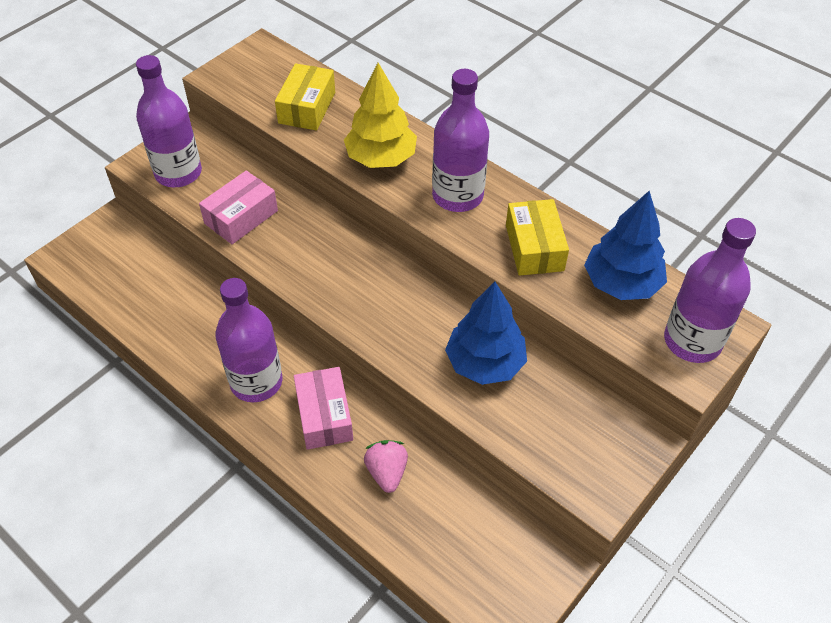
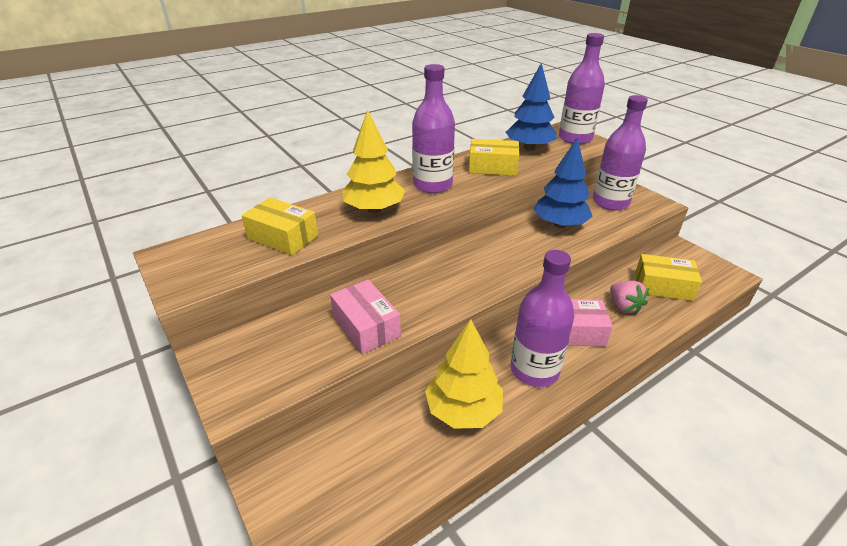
camera: 75 degrees left, 15 degrees down
(178, 173) = (272, 369): purple bottle -> purple bottle (610, 202)
(195, 329) = (463, 410): none -> yellow tree
(387, 472) = (624, 306): pink strawberry -> pink strawberry turned 120 degrees counterclockwise
(445, 524) = (663, 286): none -> yellow box

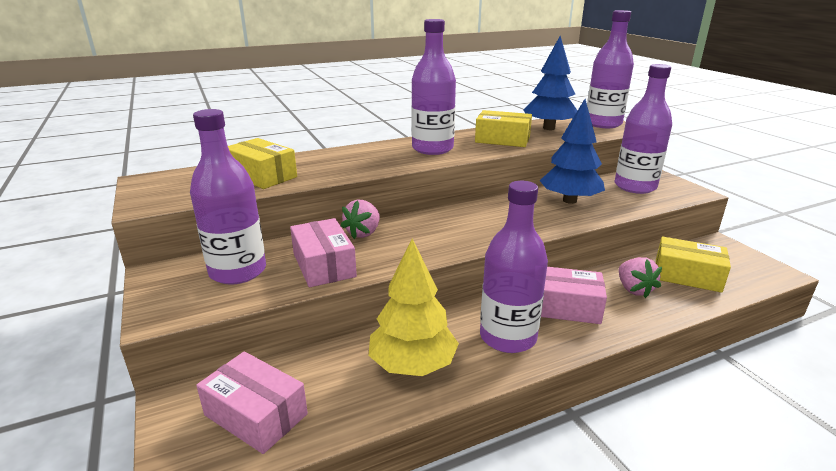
camera: 10 degrees right, 10 degrees down
(288, 343) = (238, 271): none -> purple bottle
(345, 482) = (256, 414): none -> pink box
(374, 209) = (363, 162): yellow tree -> none
(389, 283) = (363, 233): none -> pink strawberry

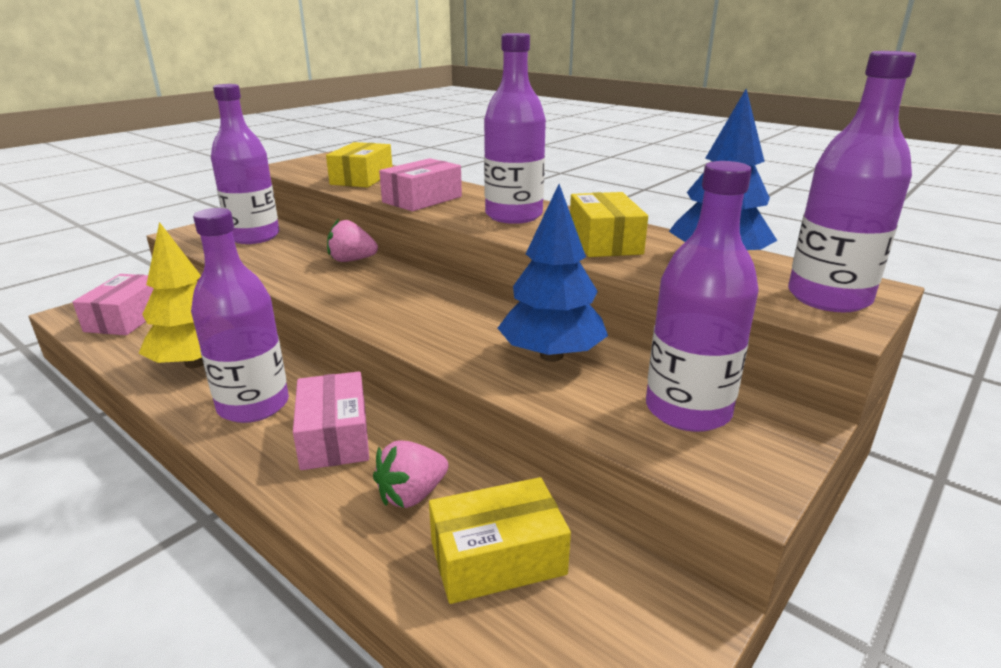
camera: 65 degrees right, 0 degrees up
(324, 265) = (276, 260): pink box -> pink box (422, 199)
(687, 276) = (497, 558): yellow box -> yellow box turned 75 degrees clockwise

